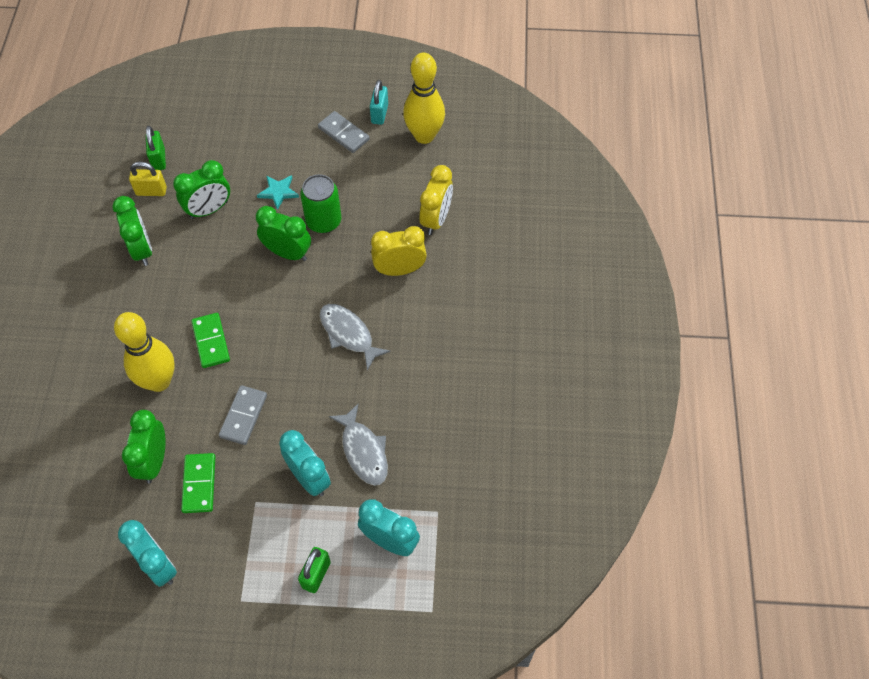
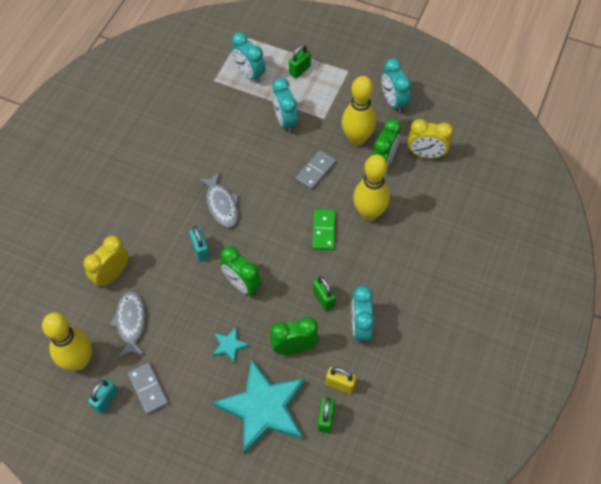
camera: 160 degrees left, 0 degrees up
(142, 250) = (360, 327): green clock -> turquoise clock
(190, 266) = (323, 299): none -> green padlock
(199, 484) = (357, 138): green domino -> yellow bowling pin
(223, 151) = (263, 408): none -> turquoise star
(323, 221) = (202, 304): green can -> none
(350, 274) = (201, 250): none -> turquoise padlock
(363, 451) = (244, 126): grey fish -> grey fish (131, 322)
(399, 270) = (162, 241): yellow clock -> yellow clock (426, 154)

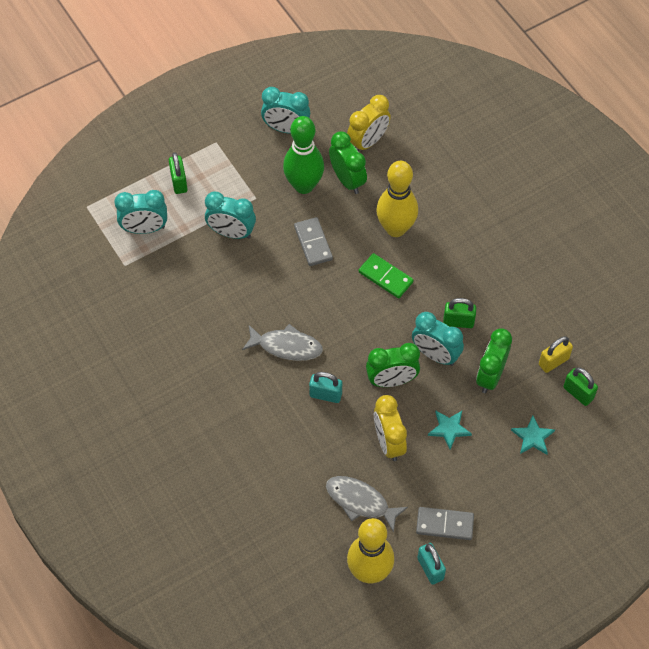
camera: 55 degrees left, 0 degrees up
(112, 275) = (293, 490): yellow clock -> yellow clock (389, 442)
(263, 408) = (533, 437): turquoise star -> turquoise star, size x0.42
(357, 138) = (304, 185): yellow bowling pin -> green bowling pin
(360, 327) = (508, 310): turquoise clock -> turquoise clock (435, 355)

